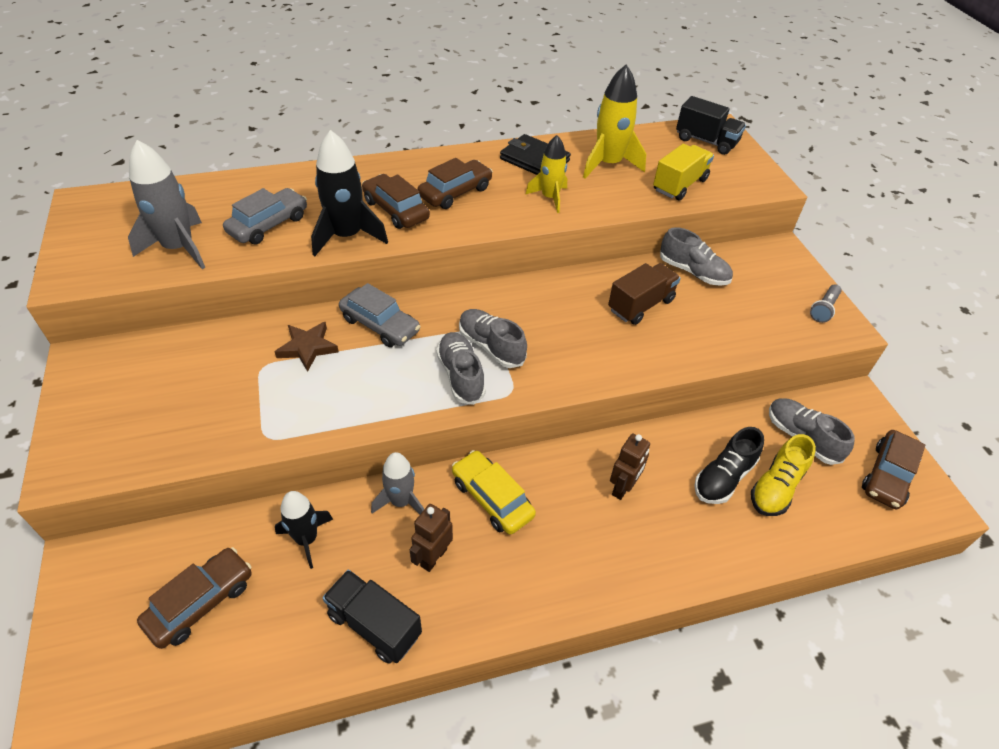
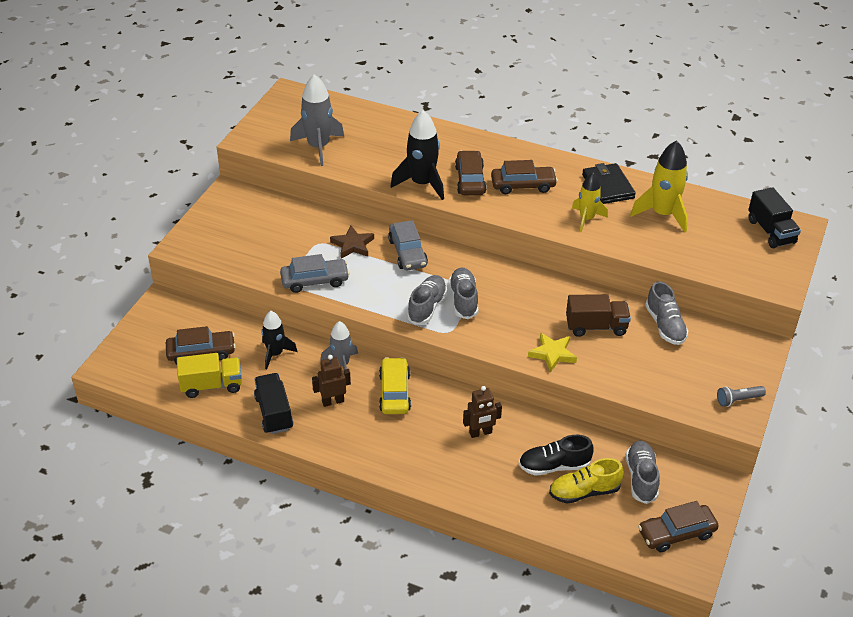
camera: 40 degrees right, 5 degrees down
(268, 225) = (381, 155): grey car -> grey car (315, 281)
(634, 356) = (552, 354): none -> yellow star
(679, 185) = (701, 254): yellow truck -> yellow truck (211, 385)

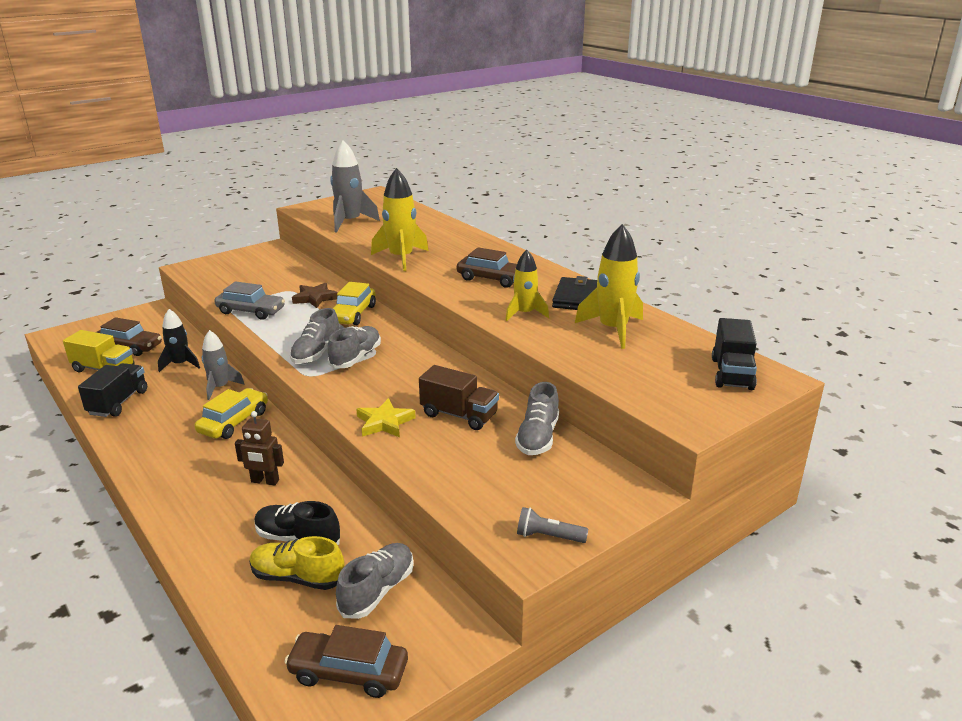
camera: 30 degrees right, 15 degrees down
(333, 401) = (175, 411): brown robot -> none
(407, 253) = (353, 314): grey car -> yellow car
(422, 184) = (401, 258): black rocket -> yellow rocket
(427, 307) = (316, 353): grey shoe -> grey shoe turned 150 degrees clockwise
(470, 180) = (447, 265): brown car -> none

